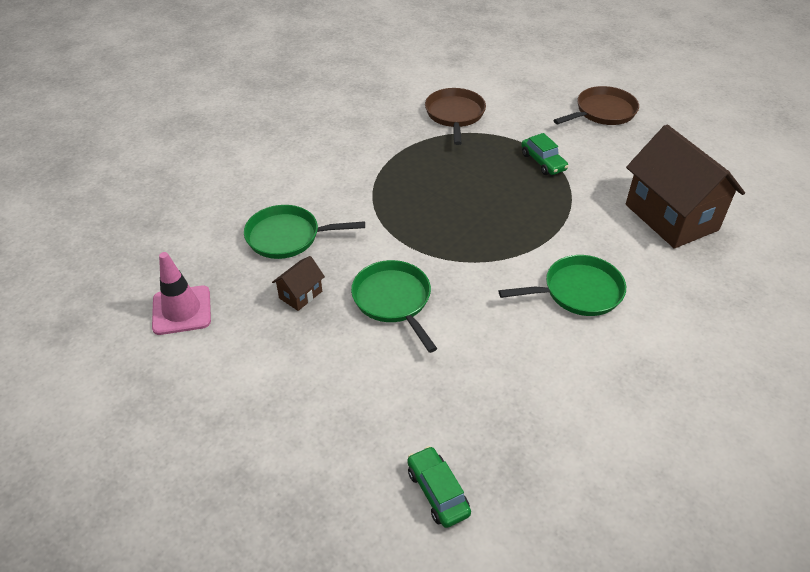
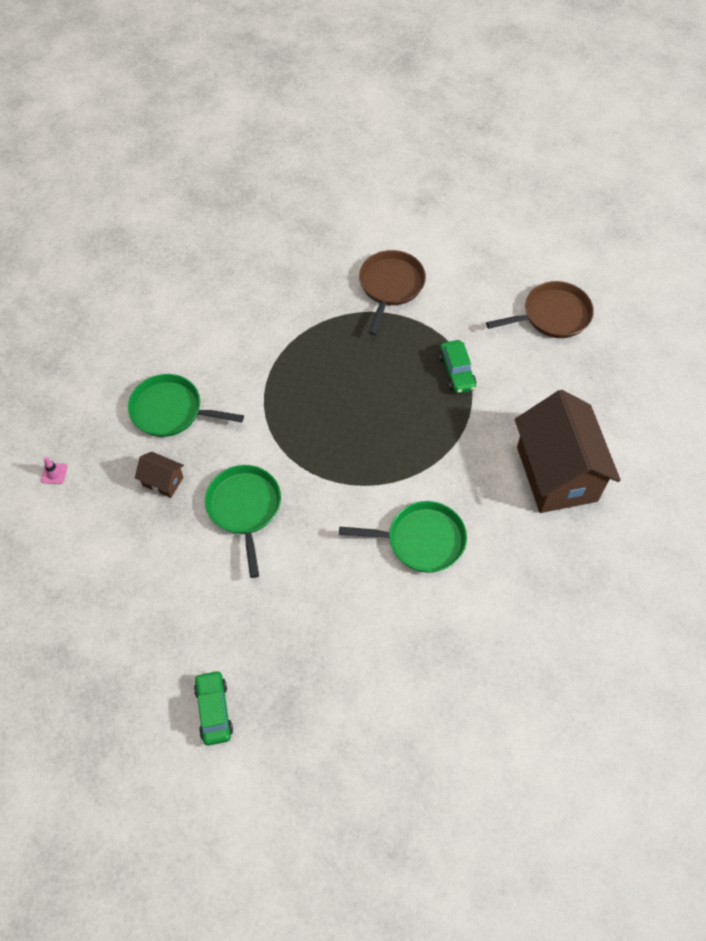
camera: 15 degrees right, 15 degrees up
(182, 310) = (54, 473): pink traffic cone -> pink traffic cone, size x0.44
(300, 294) = (163, 481): brown house -> brown house turned 60 degrees clockwise

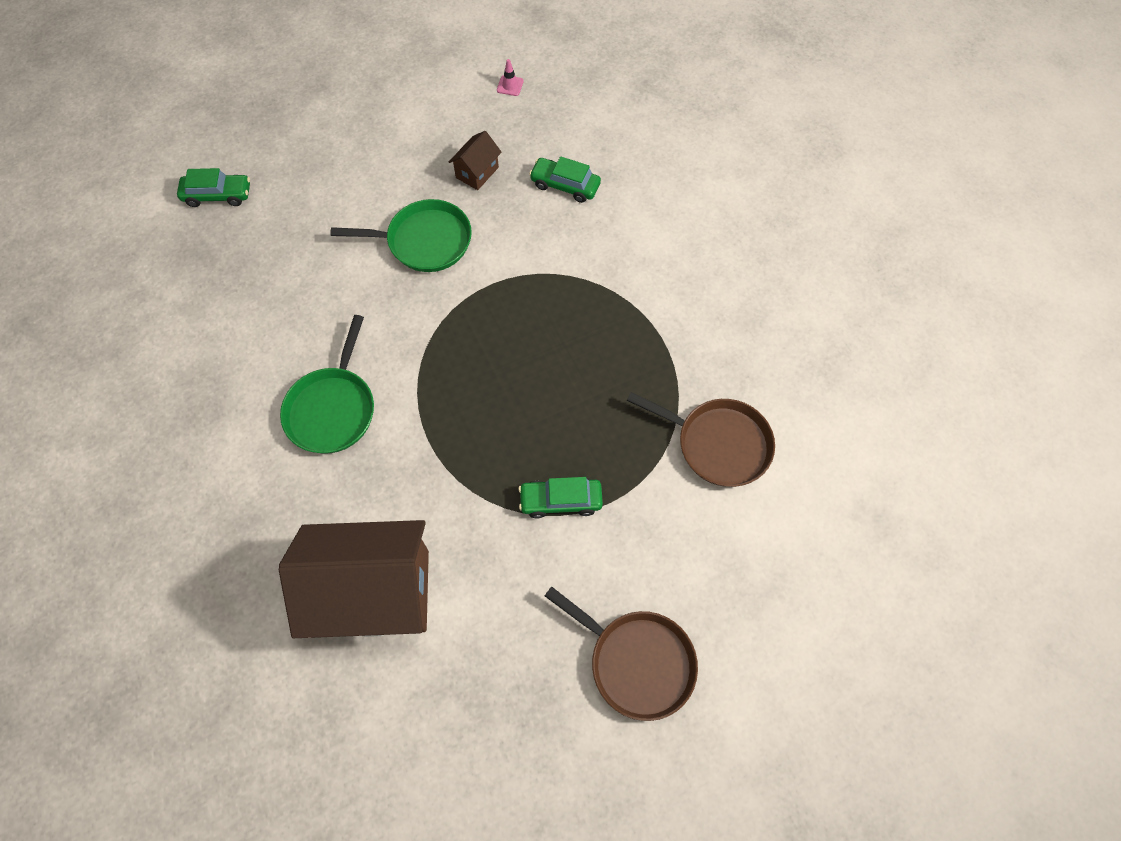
camera: 100 degrees right, 5 degrees up
(171, 410) = (565, 185): green pan -> green car
(552, 315) = (636, 661): brown pan -> brown pan turned 45 degrees counterclockwise

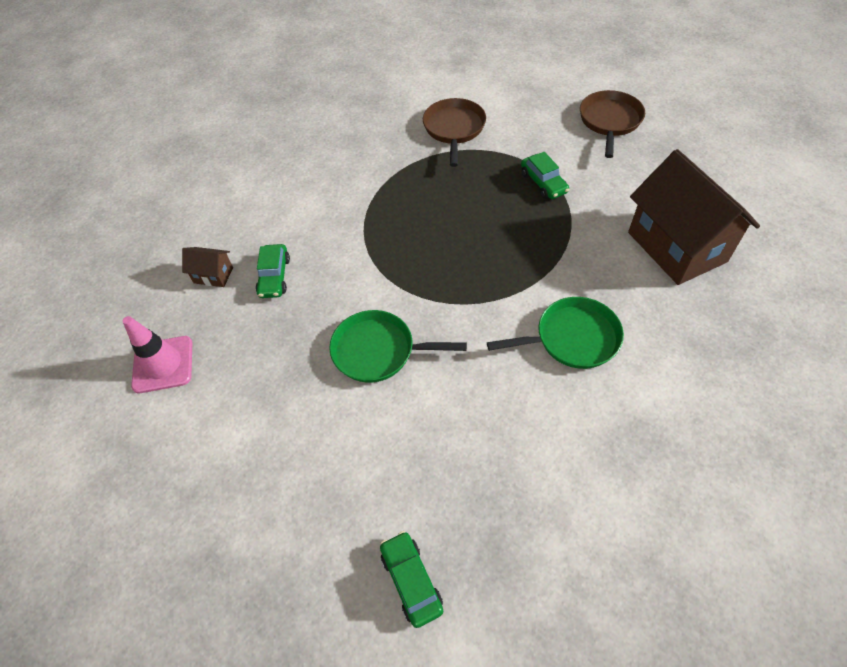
camera: 110 degrees left, 10 degrees down
(424, 241) = (378, 351): green pan -> green pan turned 60 degrees counterclockwise
(477, 172) = (283, 345): brown house -> brown house (213, 275)
(510, 86) = (163, 364): pink traffic cone -> pink traffic cone, size x2.28

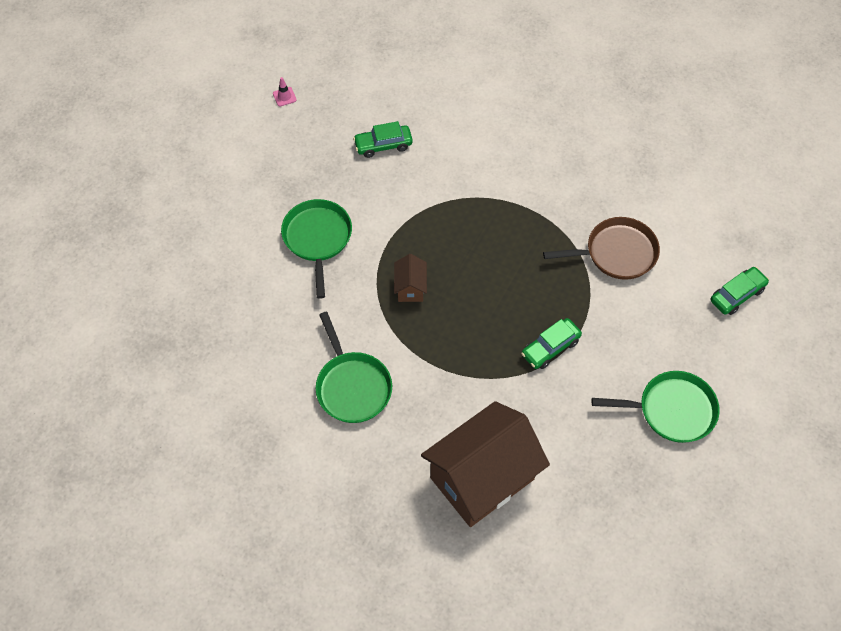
camera: 75 degrees right, 5 degrees up
(163, 364) = (284, 97): pink traffic cone -> pink traffic cone, size x0.44
(213, 275) = (377, 101): brown house -> brown house (410, 288)
(411, 580) = (132, 296): green car -> green car (737, 295)
(609, 121) = (672, 410): brown pan -> green pan

